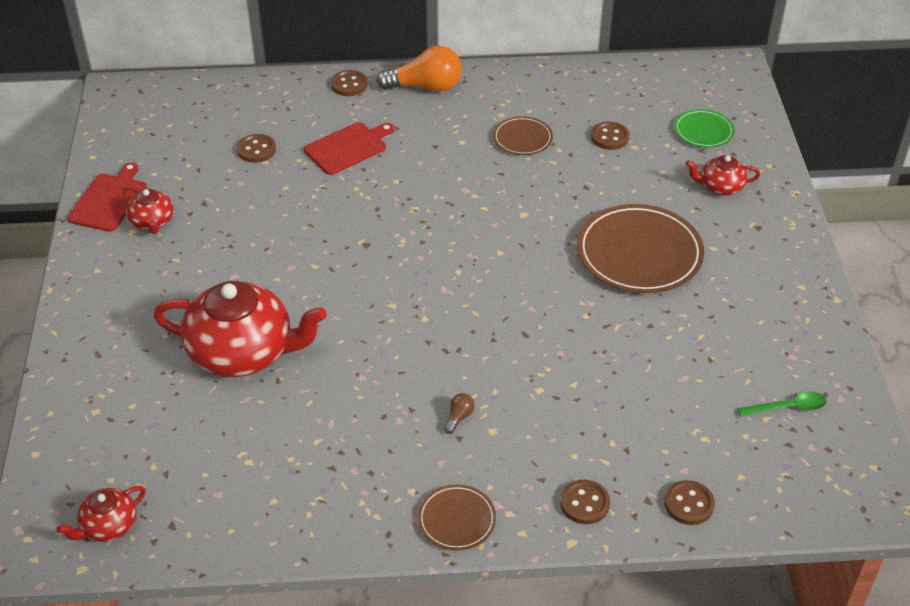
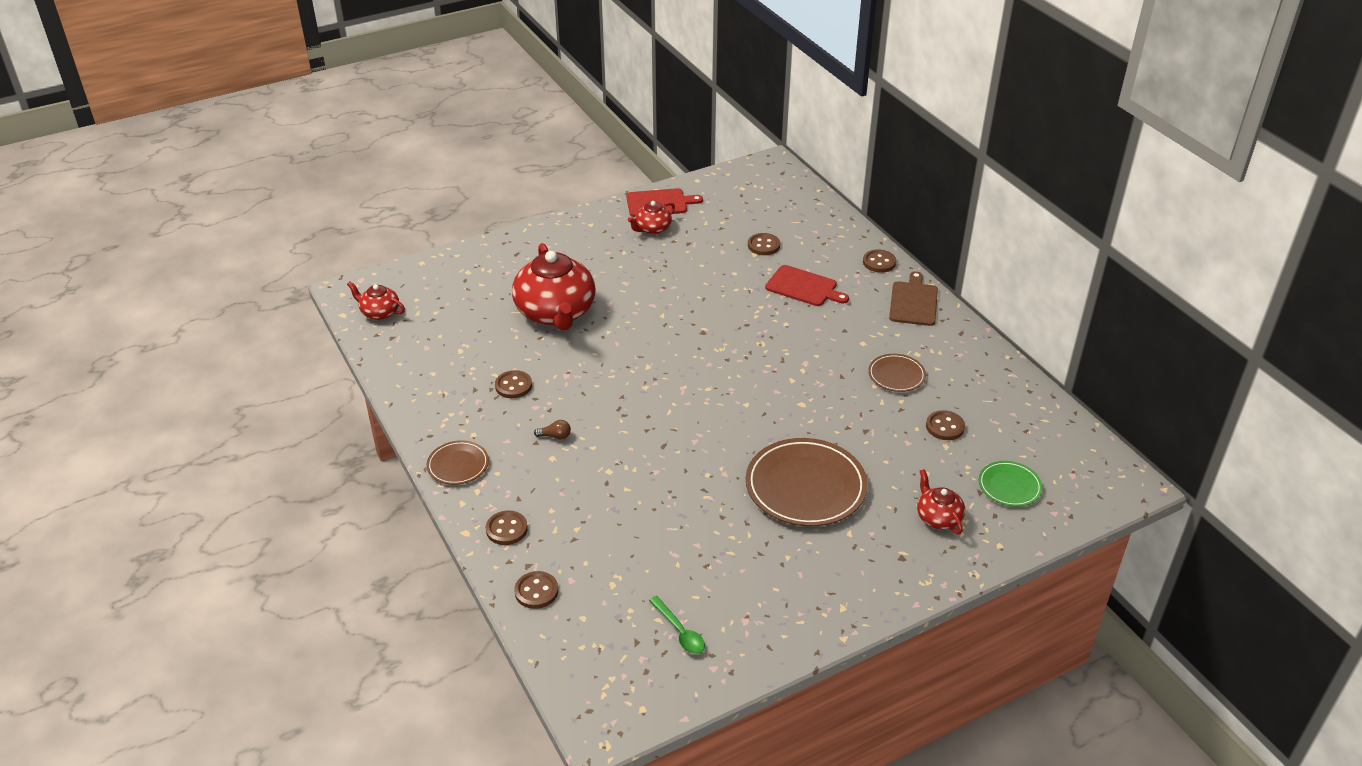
camera: 65 degrees right, 5 degrees down
(349, 429) = (513, 386): none -> brown button
(426, 87) = (913, 302): orange light bulb -> brown cutting board

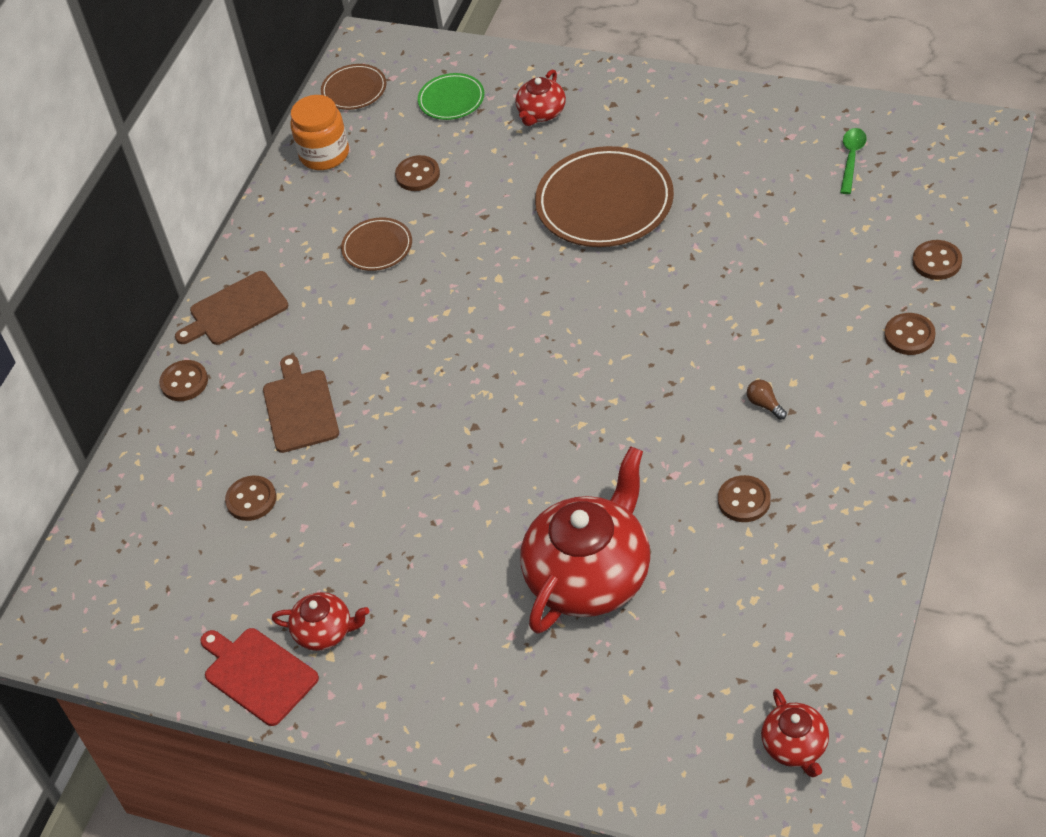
camera: 125 degrees left, 10 degrees up
(458, 465) = (894, 438): brown plate -> brown plate (354, 90)
(804, 287) = (300, 408): red cutting board -> brown cutting board
(1020, 401) = (324, 154): none -> orange jar

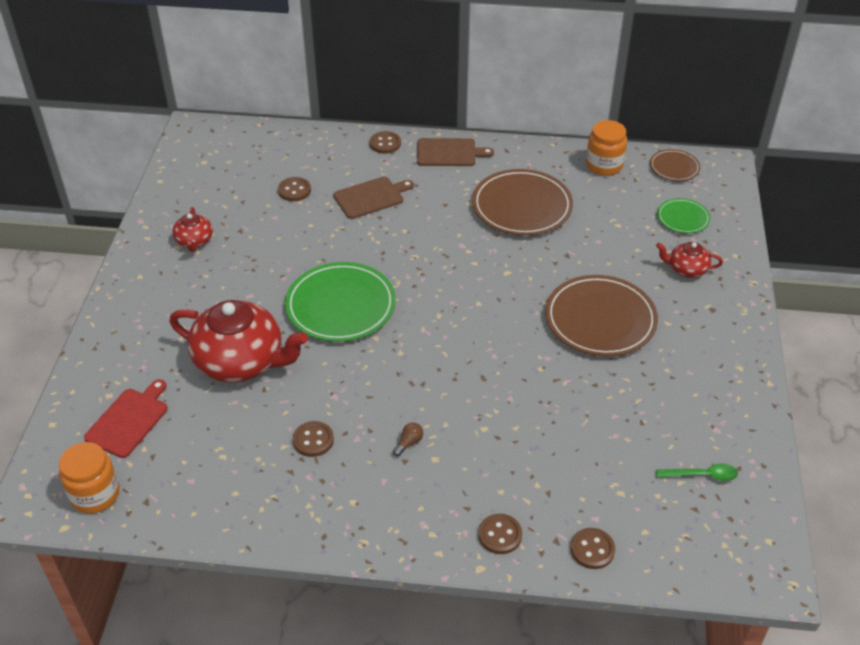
camera: 70 degrees right, 5 degrees down
(235, 310) = (449, 153): brown cutting board -> brown cutting board turned 135 degrees clockwise
(258, 674) = (163, 219): red cutting board -> red cutting board (129, 420)
(377, 247) = (522, 206): brown plate -> brown plate, size x1.93
(417, 175) = (598, 214): brown button -> none
(512, 457) = (340, 306): none -> green plate
(795, 746) = (95, 494): red teapot -> orange jar

